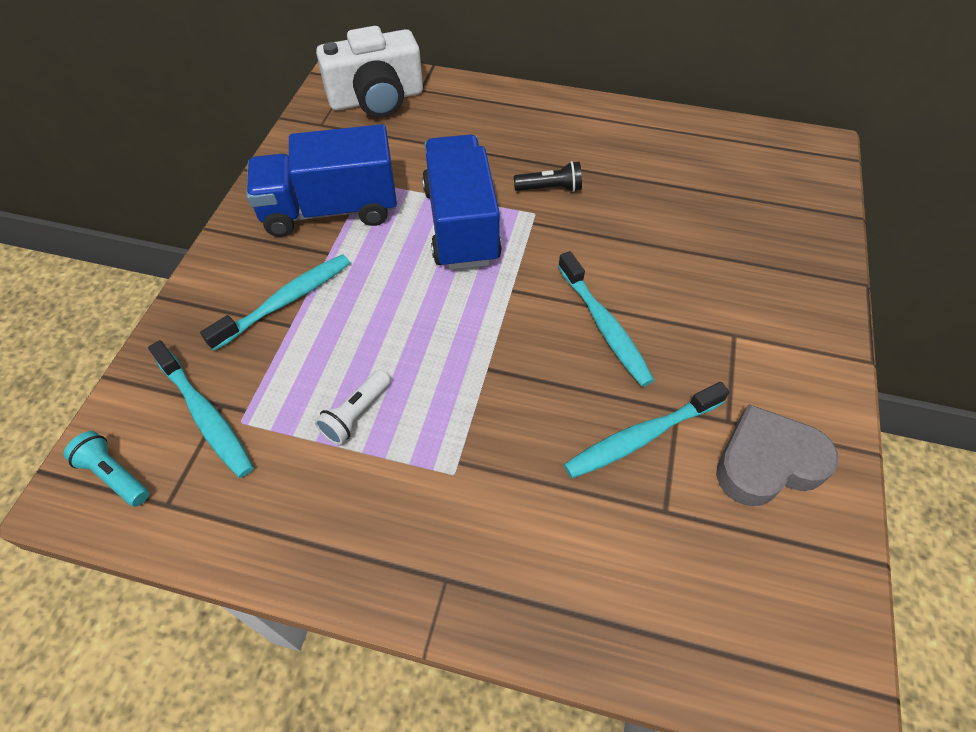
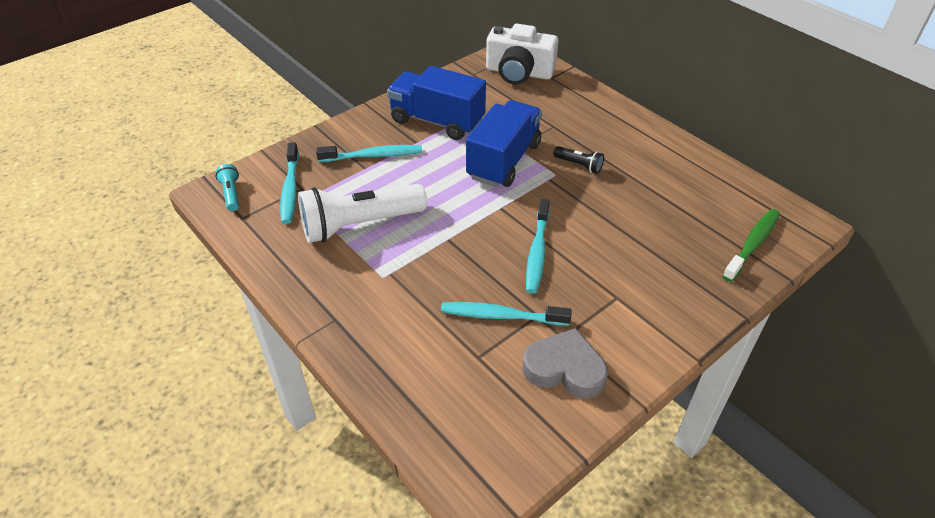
camera: 35 degrees right, 10 degrees down
(356, 414) = (360, 225): white flashlight -> white flashlight, size x2.28
(796, 196) = (752, 244): none -> green toothbrush

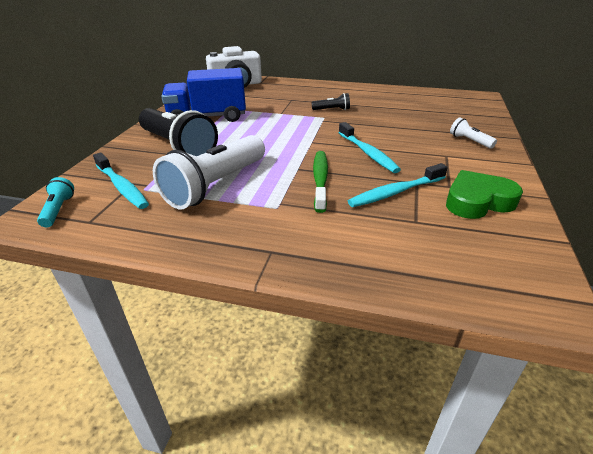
camera: 35 degrees left, 10 degrees down
(231, 194) = (58, 210): turquoise flashlight -> turquoise flashlight turned 45 degrees clockwise
(373, 156) = (178, 146): turquoise toothbrush -> black flashlight
(504, 161) = (282, 121): blue truck -> none
(565, 369) = (477, 201): grey heart -> green heart
(674, 291) = (469, 141): none -> white flashlight
(752, 244) = (471, 111): green toothbrush -> green toothbrush (320, 180)

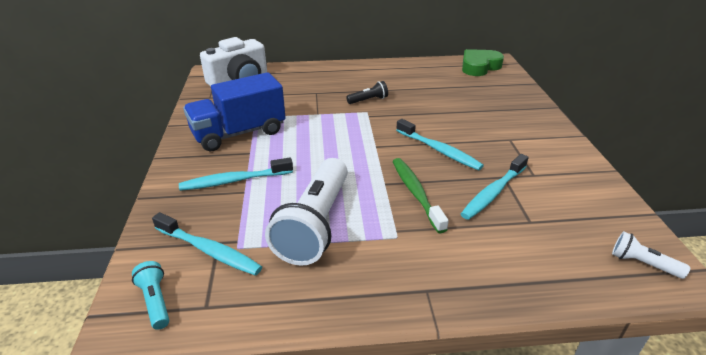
camera: 20 degrees left, 0 degrees up
(178, 146) = (234, 181): black flashlight -> turquoise toothbrush
(469, 141) = (519, 118): white flashlight -> white flashlight (642, 264)
(477, 201) = (566, 187): green heart -> green heart (479, 67)

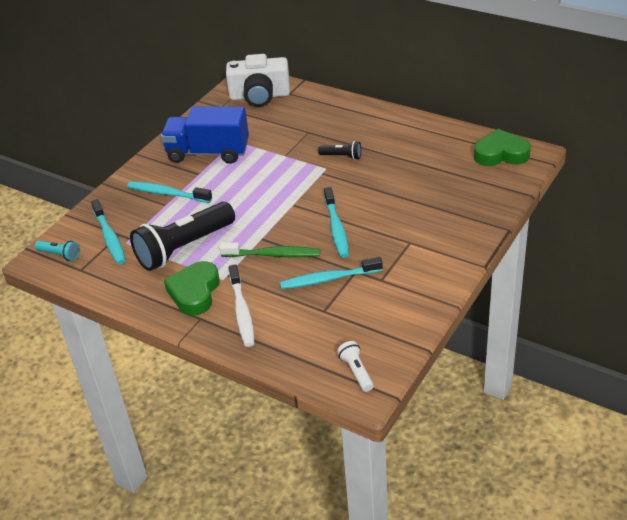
camera: 40 degrees right, 5 degrees up
(155, 301) = (60, 255): turquoise flashlight -> turquoise flashlight turned 105 degrees clockwise
(315, 224) = (184, 248): white flashlight -> black flashlight
(384, 264) = (194, 292): none -> green heart
(416, 193) = (273, 255): green toothbrush -> green toothbrush turned 75 degrees clockwise
(460, 260) = (242, 311): none -> white toothbrush

